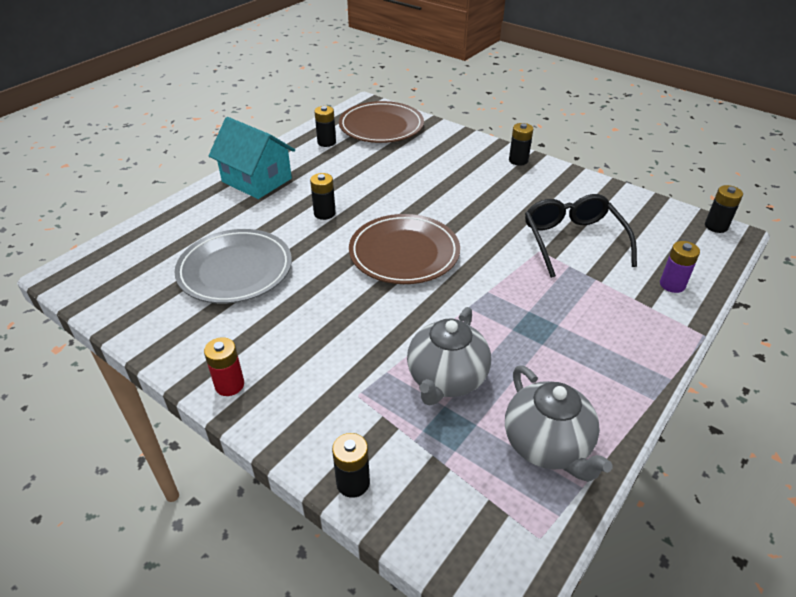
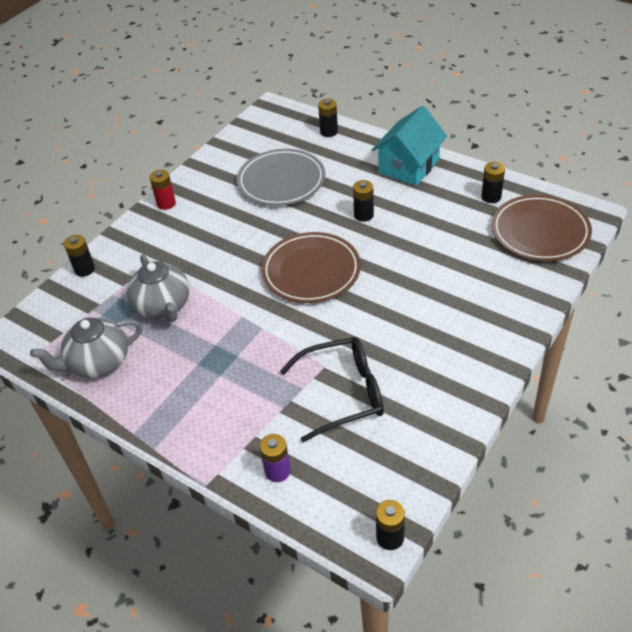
camera: 90 degrees right, 5 degrees up
(446, 379) = (163, 307): grey teapot -> grey teapot turned 135 degrees counterclockwise
(518, 160) = (497, 351): black battery -> black battery (329, 132)

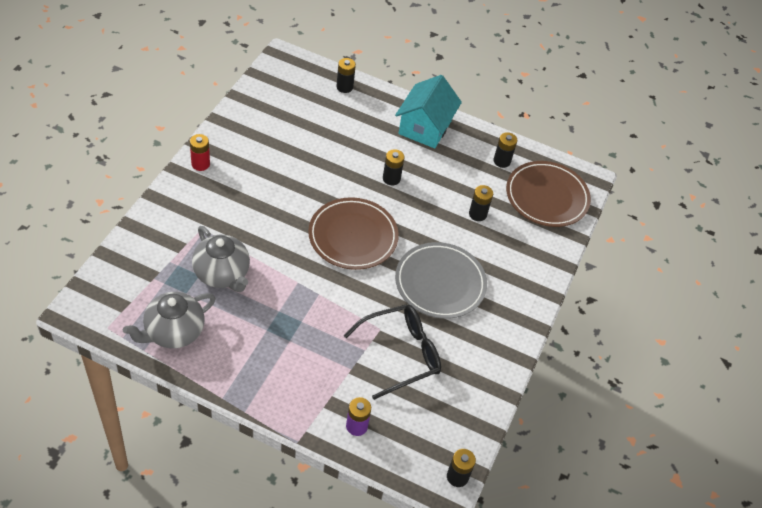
camera: 20 degrees left, 5 degrees up
(84, 269) = (135, 236): black battery -> black battery (477, 214)
(281, 181) = (308, 141): grey plate -> grey plate (440, 283)

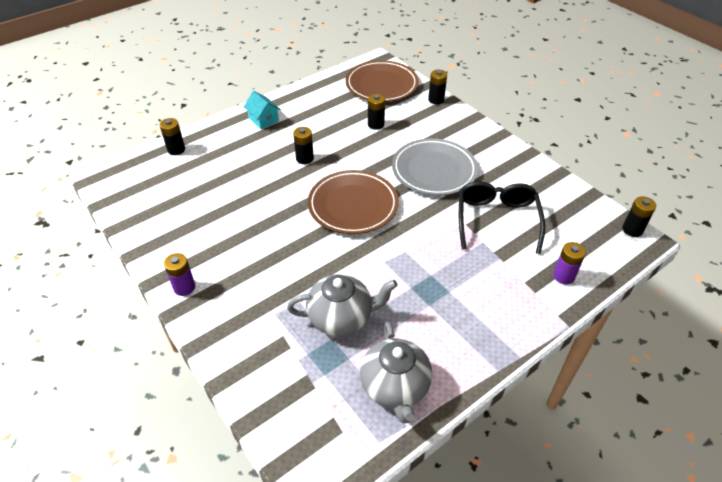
camera: 55 degrees left, 5 degrees down
(200, 164) = (184, 287): red battery -> purple battery
(425, 127) = (263, 119): turquoise house -> turquoise house, size x0.56
(502, 161) = (331, 93): black battery -> black battery (436, 100)

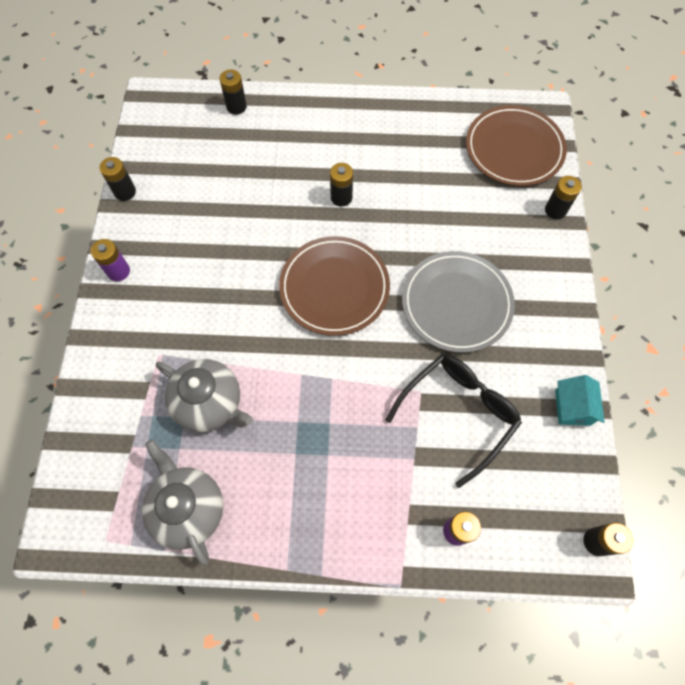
camera: 40 degrees right, 20 degrees up
(263, 119) = (346, 120): turquoise house -> turquoise house (572, 407)
(375, 124) = (453, 201): black battery -> black battery (125, 192)
(395, 387) = (188, 508): grey teapot -> grey teapot turned 120 degrees clockwise

